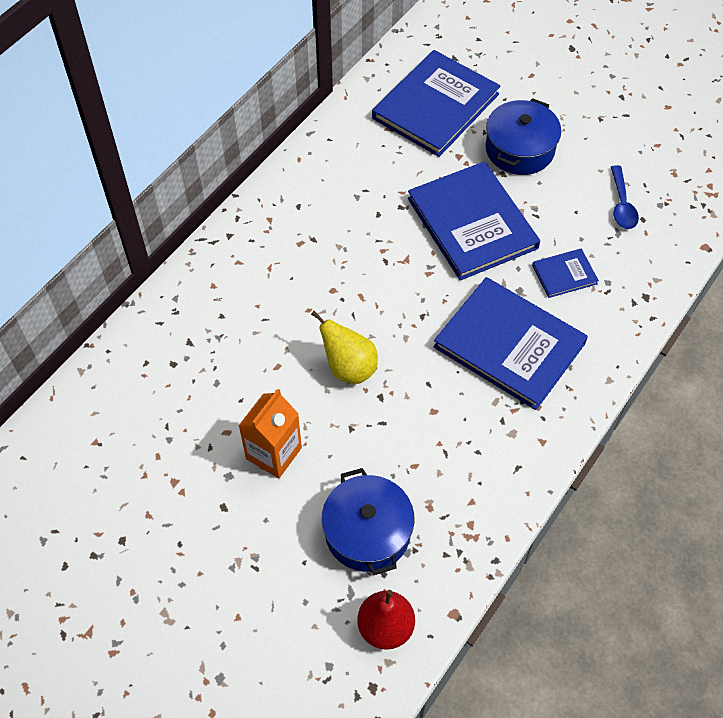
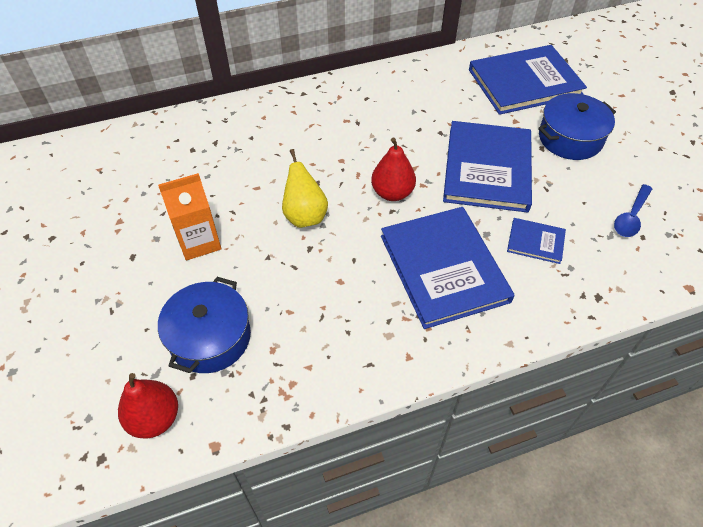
camera: 35 degrees right, 5 degrees down
(408, 297) = (392, 193): none -> red pear

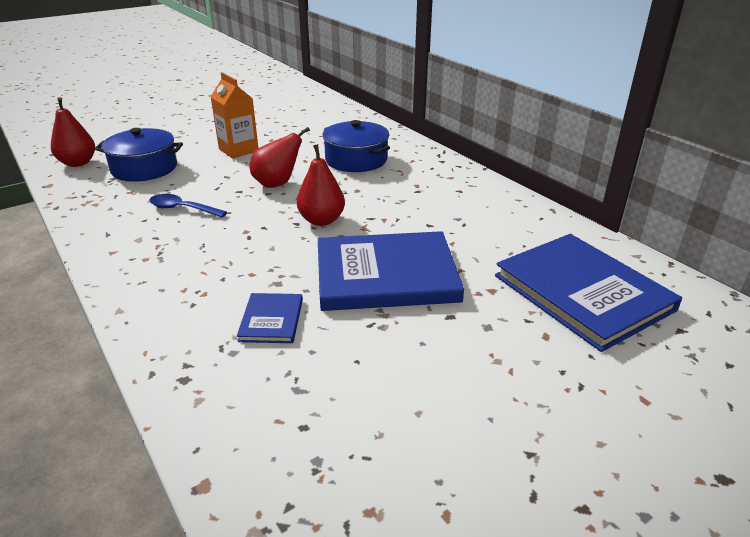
camera: 75 degrees right, 20 degrees down
(305, 216) = (277, 184): yellow pear -> red pear
(444, 268) = (222, 260): blue book -> none
(570, 138) = (487, 342): blue pot -> blue pot (356, 160)
(631, 217) = (342, 412): blue spoon -> blue spoon (182, 209)

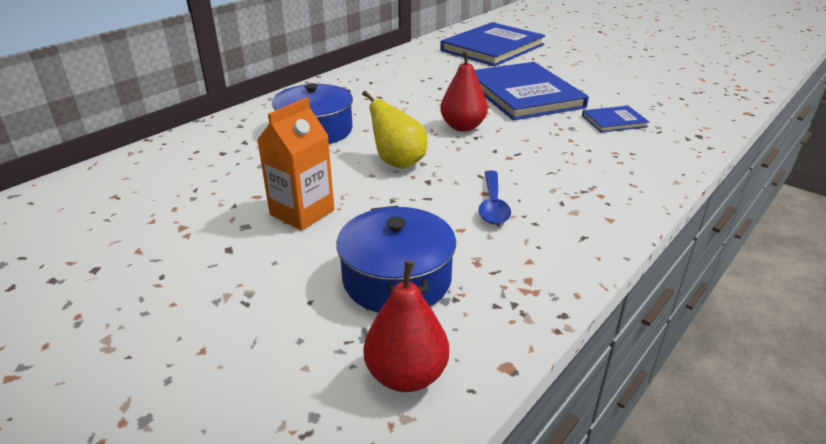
camera: 105 degrees left, 0 degrees up
(277, 184) = (398, 162): red pear -> yellow pear

